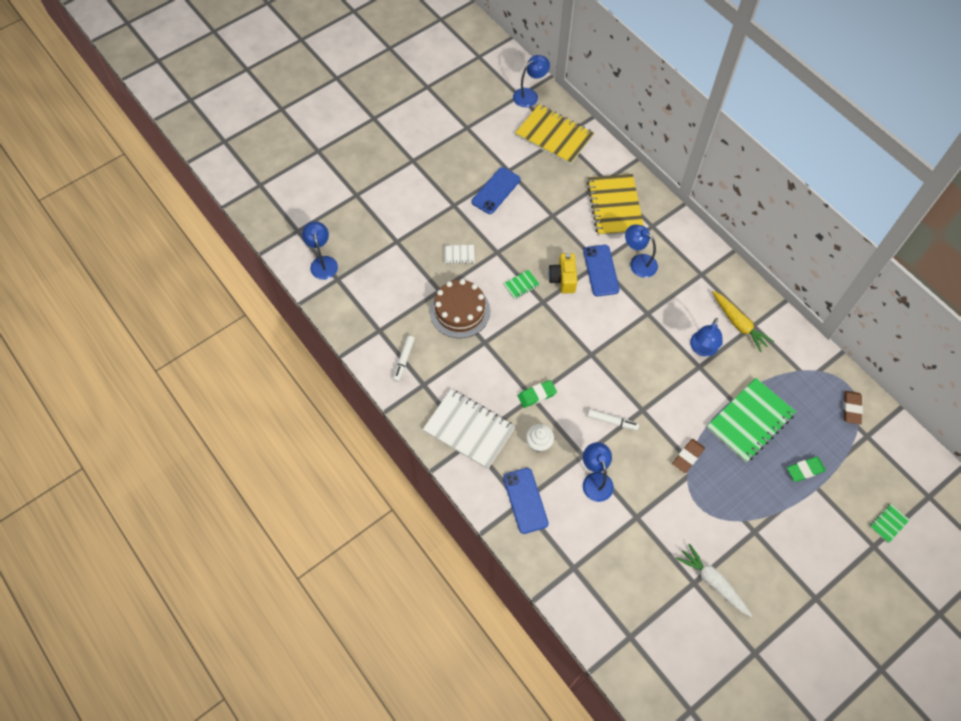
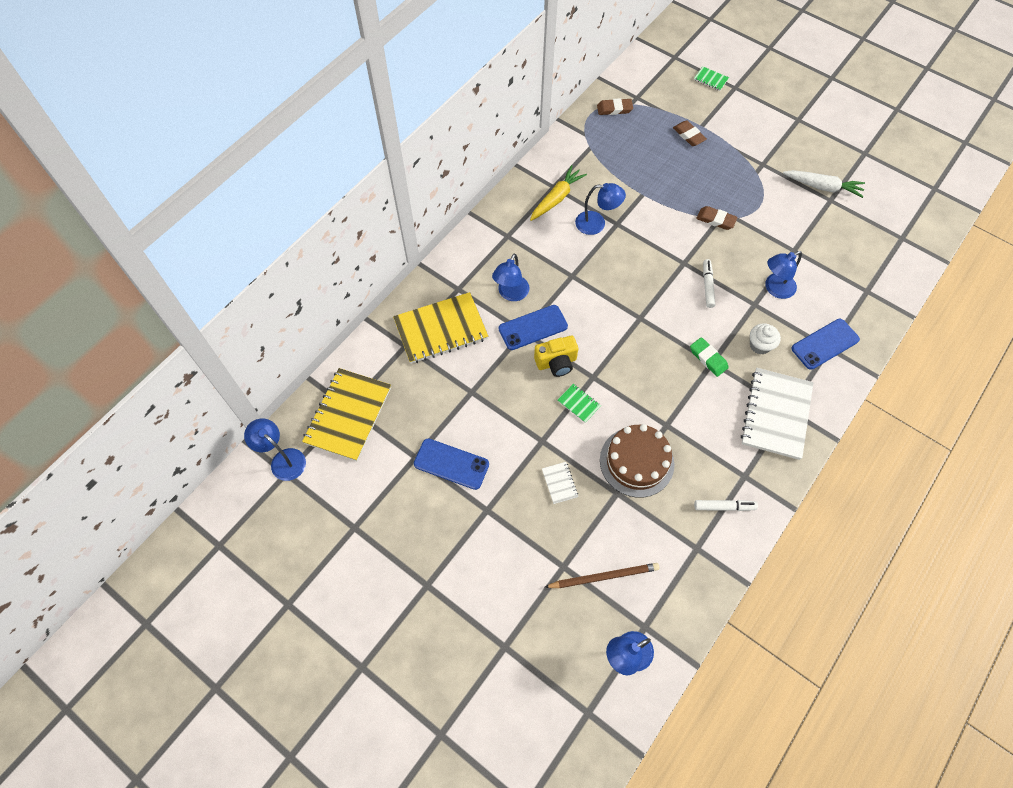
camera: 105 degrees left, 0 degrees up
(380, 264) = (604, 576): none -> brown pencil
(712, 582) = (822, 187): white carrot -> white carrot turned 105 degrees counterclockwise
(750, 421) = (658, 178): green notebook -> none
(805, 470) = (689, 135): green eraser -> brown eraser

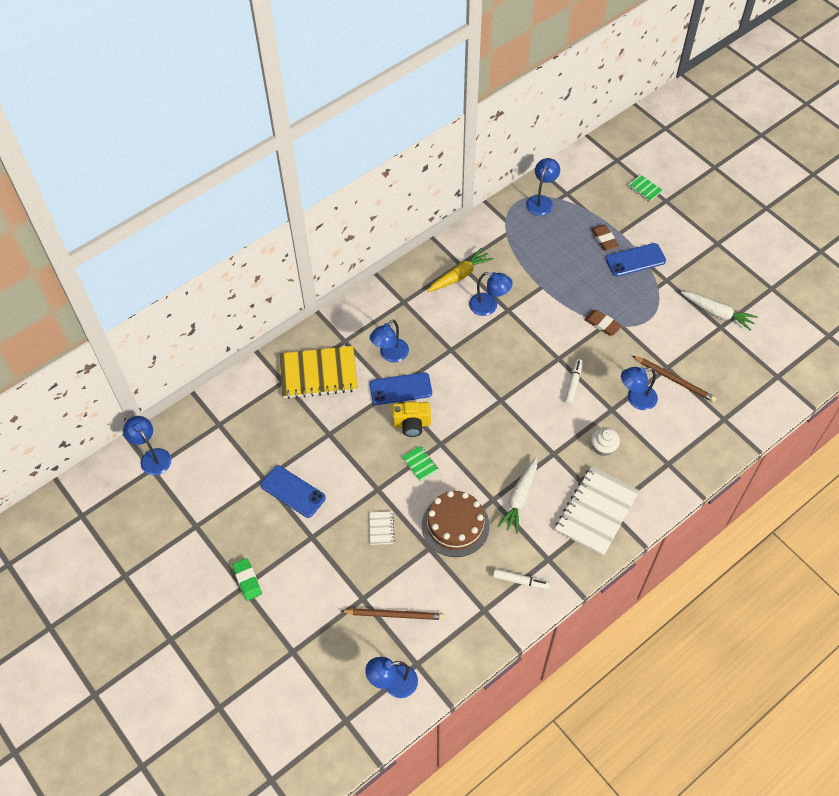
camera: 15 degrees right, 5 degrees down
(348, 415) = (217, 431): yellow notebook -> none
(614, 109) = (541, 201): brown eraser -> blue lamp
(694, 418) = (519, 498): none -> white carrot
(708, 358) = (551, 449): green eraser -> green eraser (247, 580)
(806, 261) = (675, 380): none -> brown pencil
(825, 344) = (665, 459): blue phone -> blue phone (635, 260)

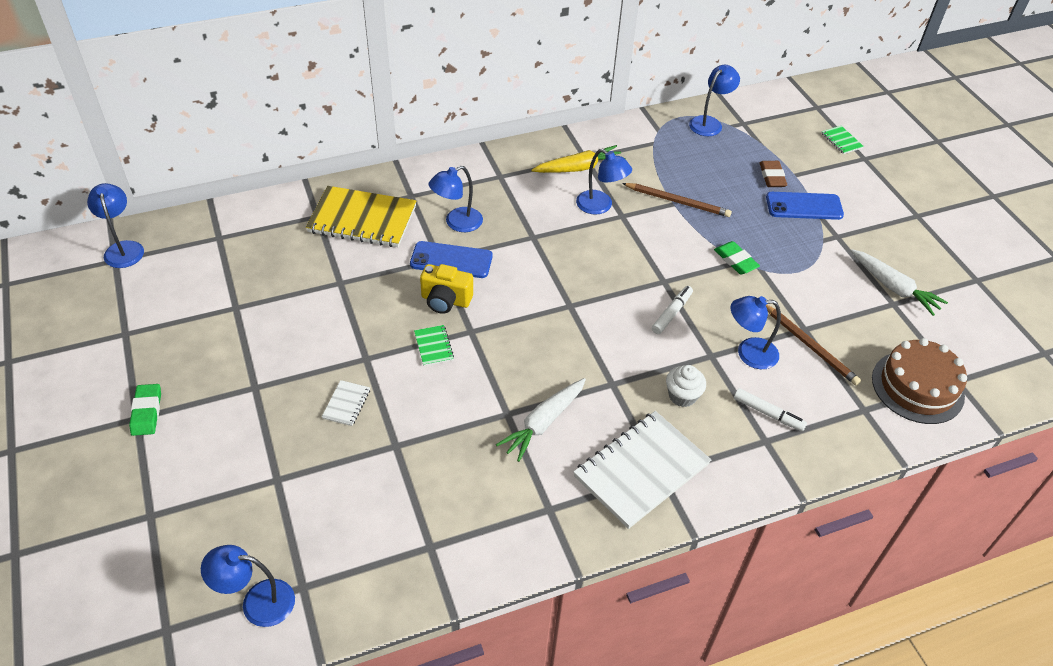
camera: 15 degrees right, 10 degrees down
(293, 492) = (261, 331): blue phone -> none
(395, 615) = (307, 513): brown pencil -> brown pencil (678, 202)
(455, 525) = (443, 429): brown cake -> brown cake (917, 387)
(520, 581) = (497, 525): white marker -> white marker (767, 413)
(602, 324) = (735, 260): brown eraser -> green eraser

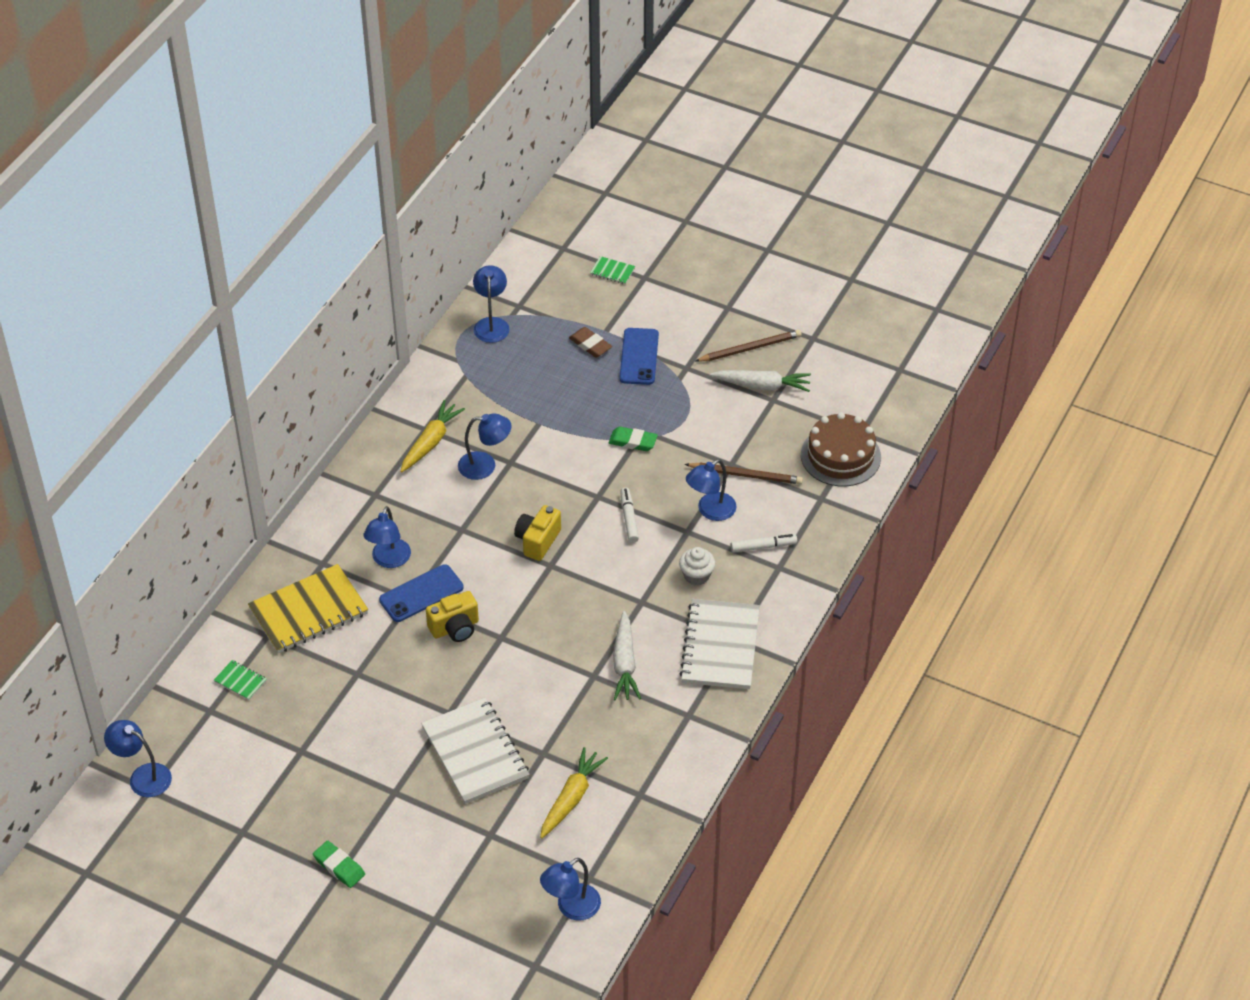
camera: 40 degrees left, 0 degrees up
(346, 404) = (475, 753): white notebook -> white notebook, size x2.33
(372, 502) = (571, 798): none -> yellow carrot
(433, 346) = (487, 668): green notebook -> green notebook (240, 681)
(580, 282) = (537, 541): none -> yellow camera
(678, 202) = (540, 419): brown pencil -> brown pencil (750, 348)
(804, 206) = (639, 357): blue phone -> blue phone turned 45 degrees counterclockwise

